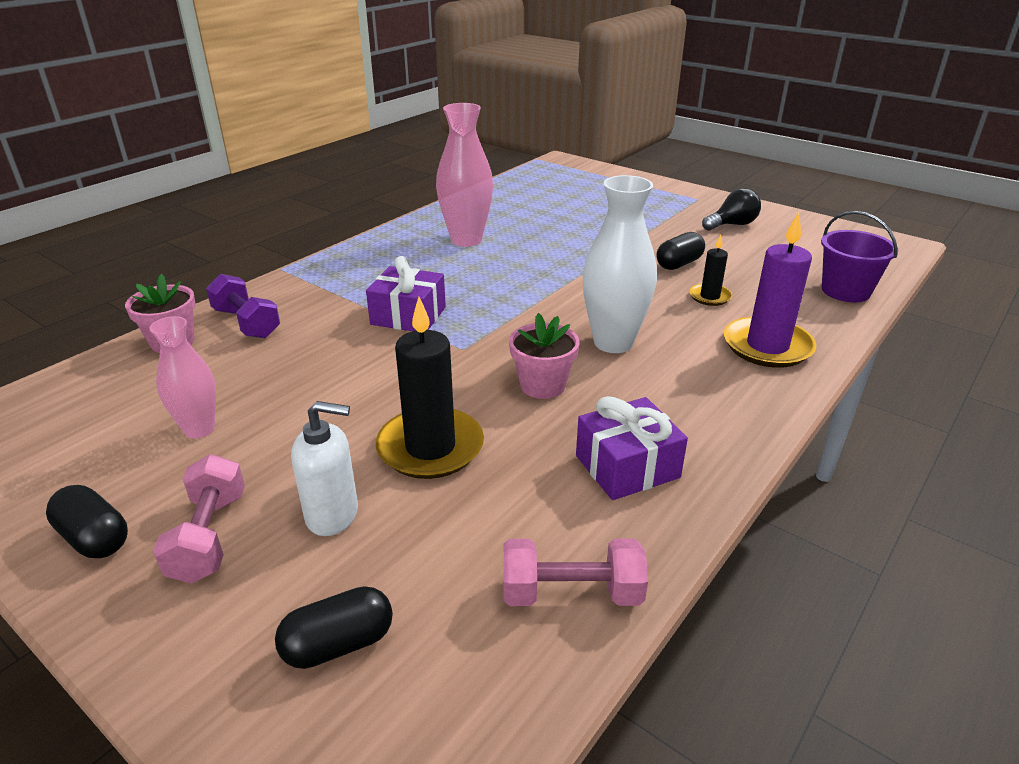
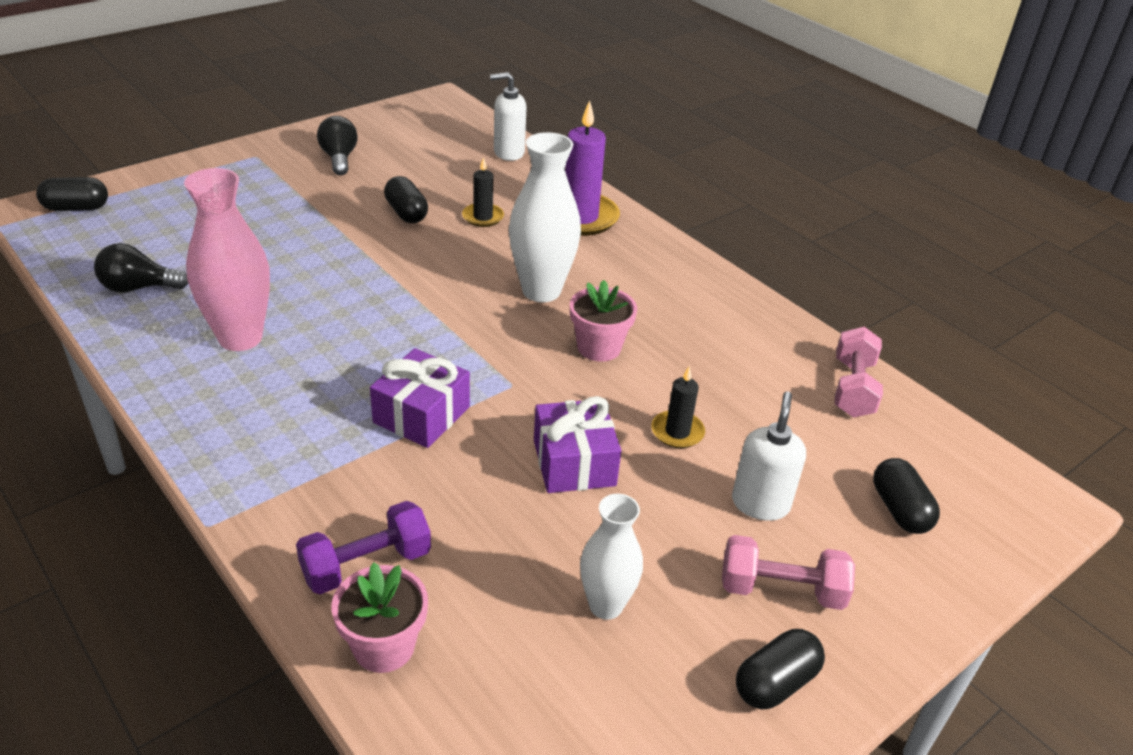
camera: 80 degrees left, 5 degrees up
(199, 429) = (606, 605): pink vase -> white vase
(430, 447) = (677, 432): black candle -> black candle, size x0.53
(501, 202) = (138, 288): none -> black light bulb
(573, 169) = (76, 208): none -> black capsule
(627, 466) = (724, 330): purple gift -> purple gift (574, 463)
(845, 291) = (508, 153): purple bucket -> white soap dispenser

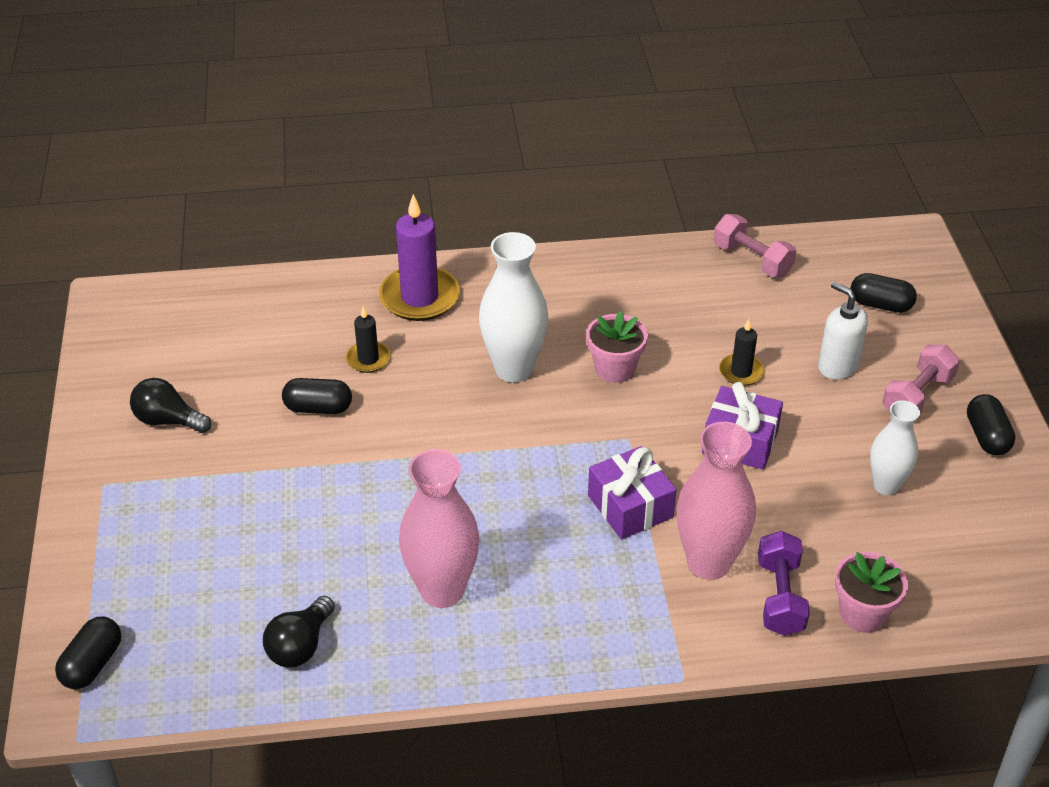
camera: 55 degrees left, 5 degrees up
(381, 493) = (709, 563): none -> pink vase
(508, 153) = (265, 295): white soap dispenser -> none

